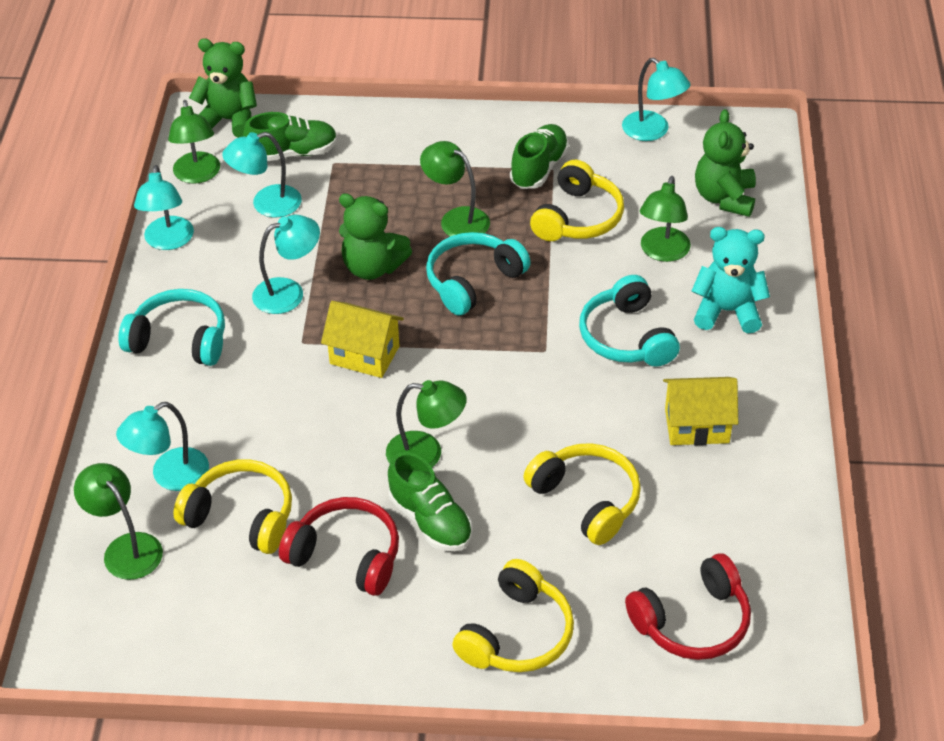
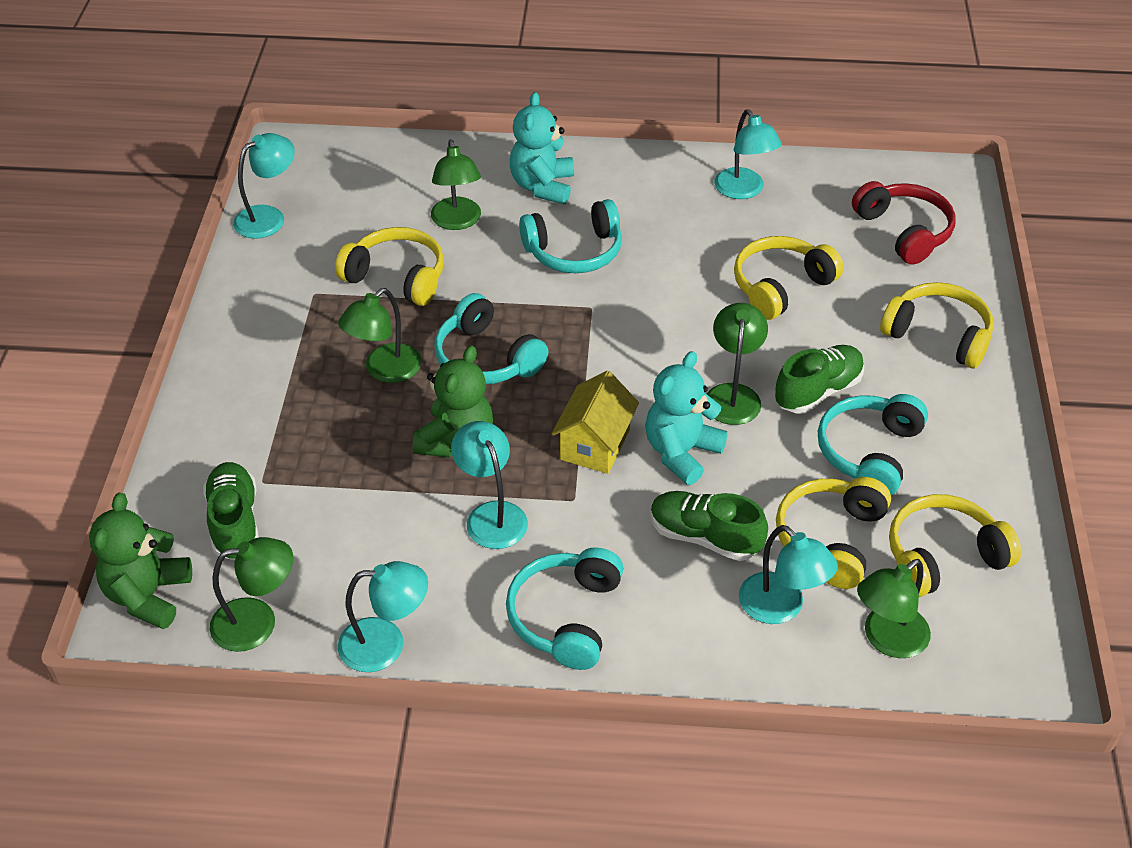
camera: 90 degrees left, 0 degrees up
(213, 600) = (942, 556): none -> yellow headphones
(266, 204) = (330, 544): turquoise lamp -> turquoise lamp (743, 191)
(346, 555) = (869, 452): red headphones -> turquoise headphones
(352, 414) = (681, 452): none -> turquoise teddy bear
(539, 168) = (311, 303): green shoe -> green shoe (704, 537)
(662, 252) = (457, 221): green lamp -> green lamp turned 60 degrees clockwise
(697, 426) = (687, 214): yellow house -> none
(724, 198) = (383, 176): green teddy bear -> none

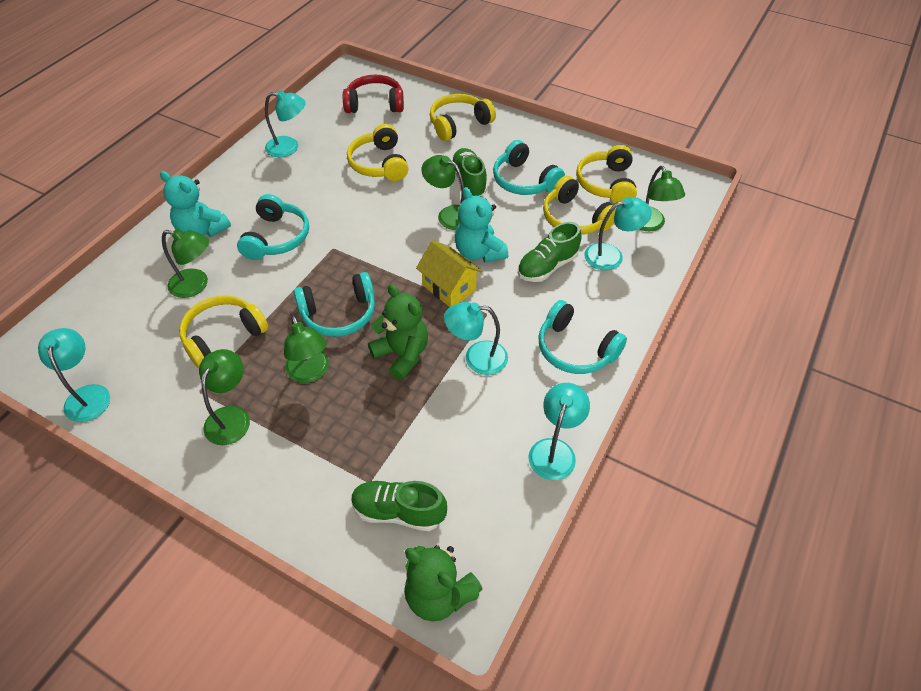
camera: 65 degrees left, 5 degrees up
(257, 622) = (501, 523): green lamp -> green lamp (231, 417)

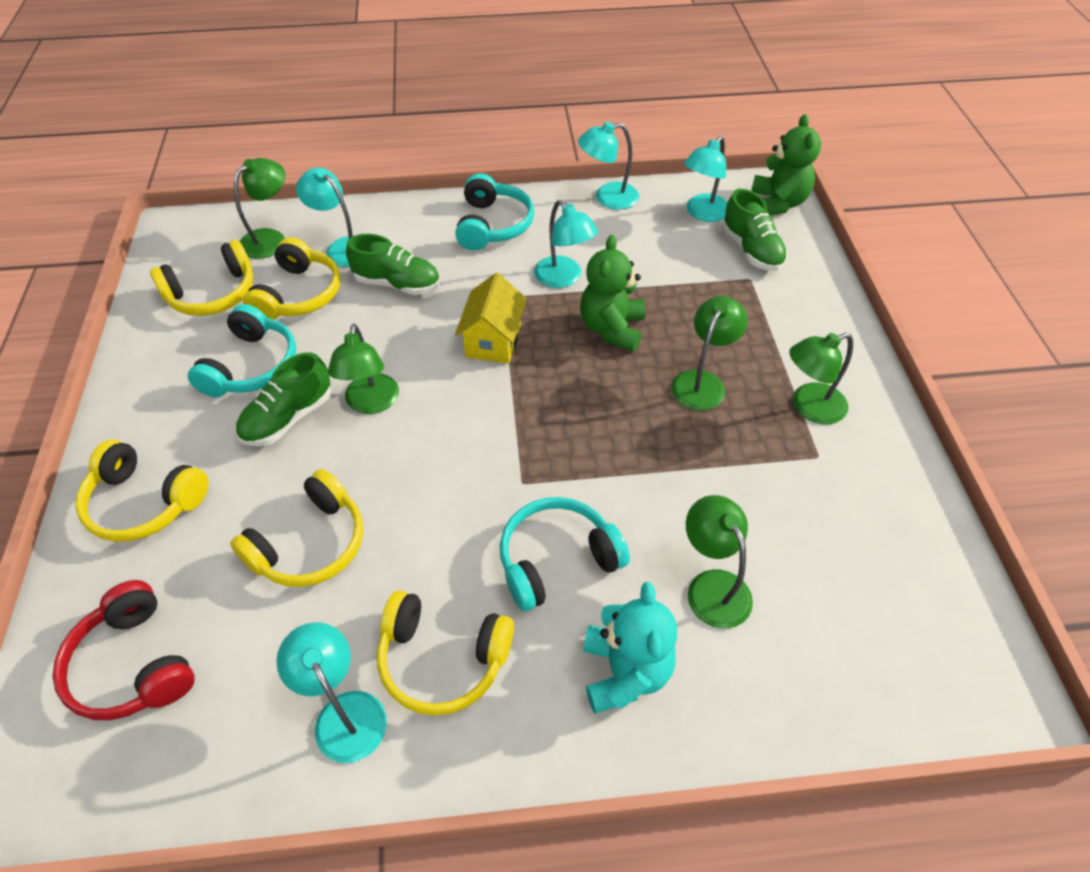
camera: 125 degrees left, 0 degrees up
(87, 395) = (939, 555): turquoise lamp -> turquoise lamp (702, 213)
(223, 336) = (743, 490): yellow headphones -> yellow headphones (442, 660)
(339, 314) = (613, 407): turquoise headphones -> none
(479, 252) = (418, 344): turquoise teddy bear -> none

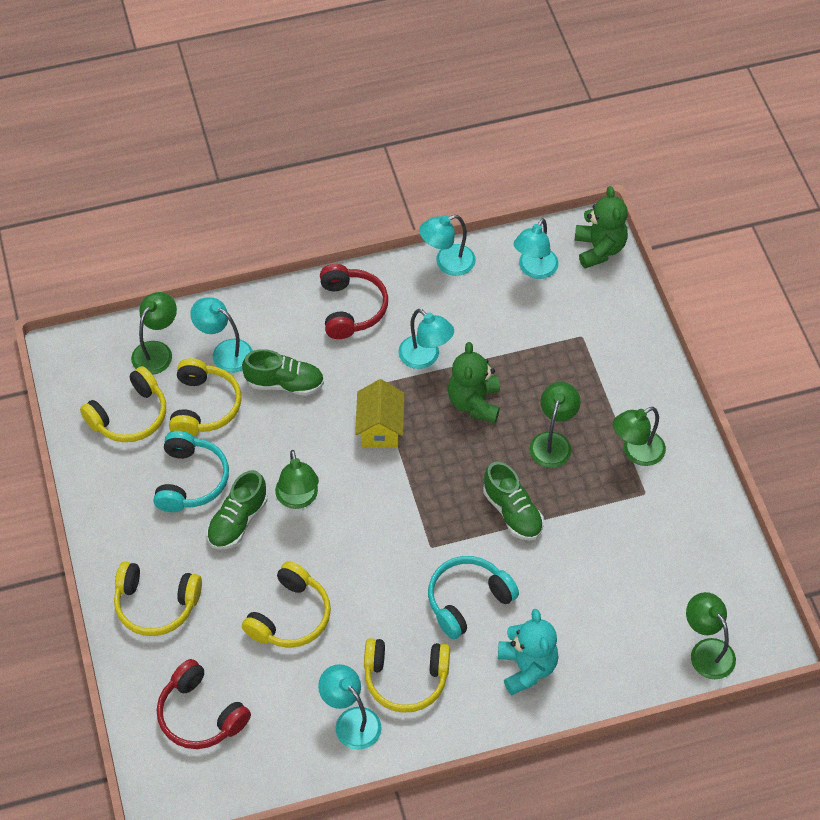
camera: 10 degrees left, 5 degrees up
(493, 225) = (351, 308): turquoise headphones -> red headphones
(712, 586) = (577, 602): green lamp -> green lamp (707, 651)
(751, 250) = (580, 305): green shoe -> green shoe (512, 512)

